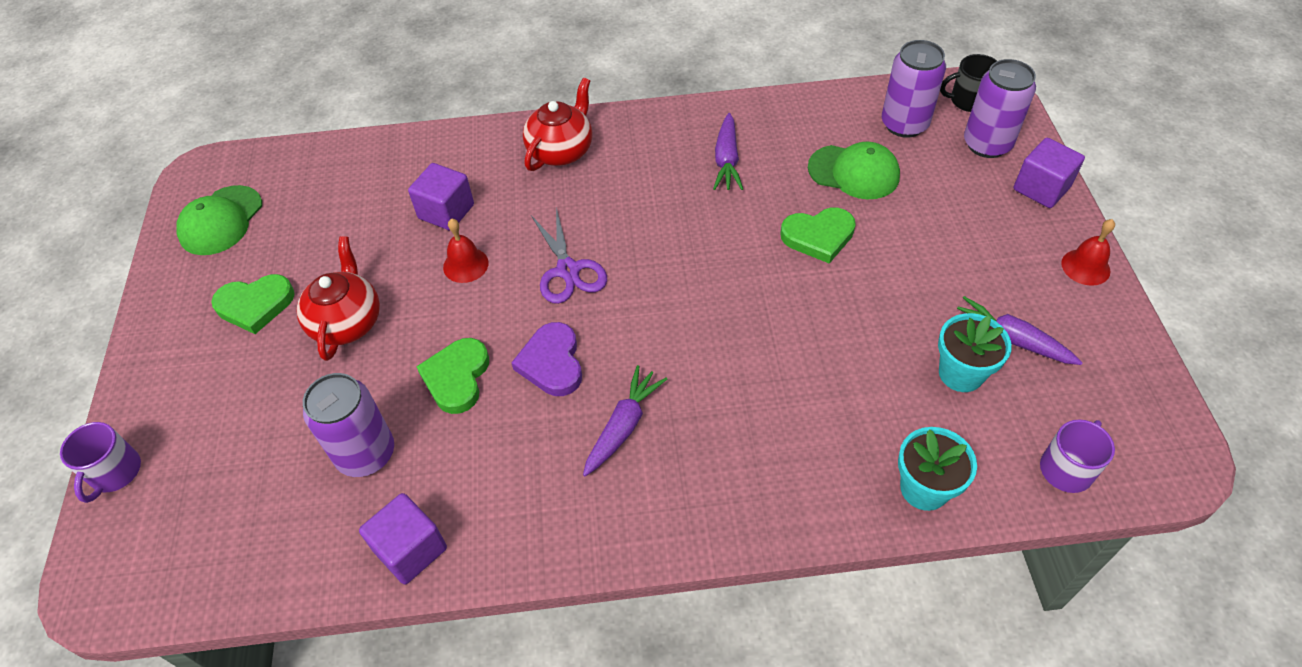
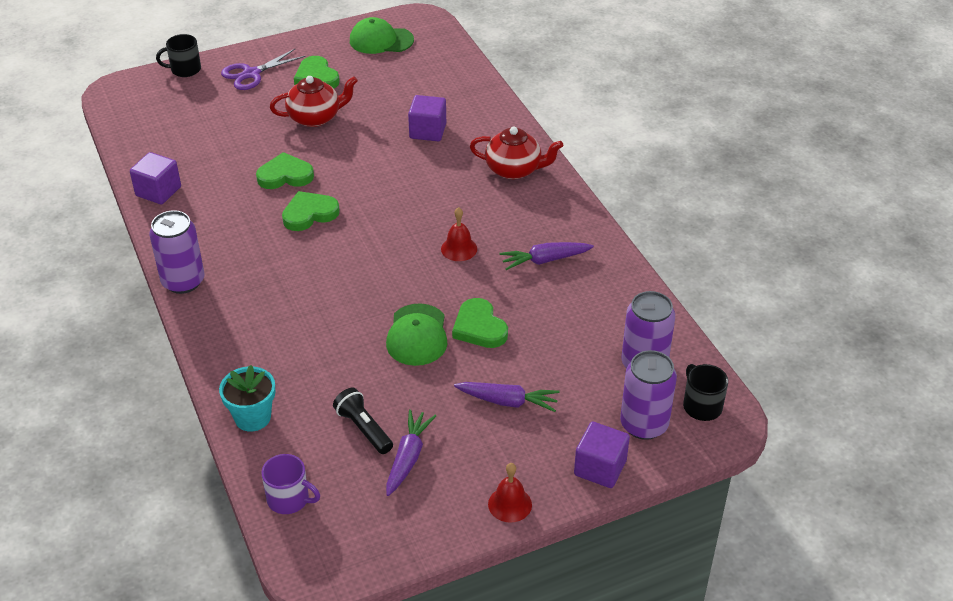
camera: 70 degrees right, 10 degrees down
(115, 472) = (185, 69): purple mug -> black mug
(366, 454) = (218, 155): purple can -> purple can (183, 281)
(465, 265) = (381, 153): red bell -> red bell (459, 249)
(552, 363) = (309, 214): purple heart -> green heart
(568, 270) = (394, 202): purple scissors -> purple scissors (251, 74)
(623, 426) = (267, 258): purple carrot -> purple carrot (508, 401)
(854, 172) = (564, 338): green cap -> green cap (417, 335)
(961, 373) = (363, 429): turquoise flower pot -> black flashlight

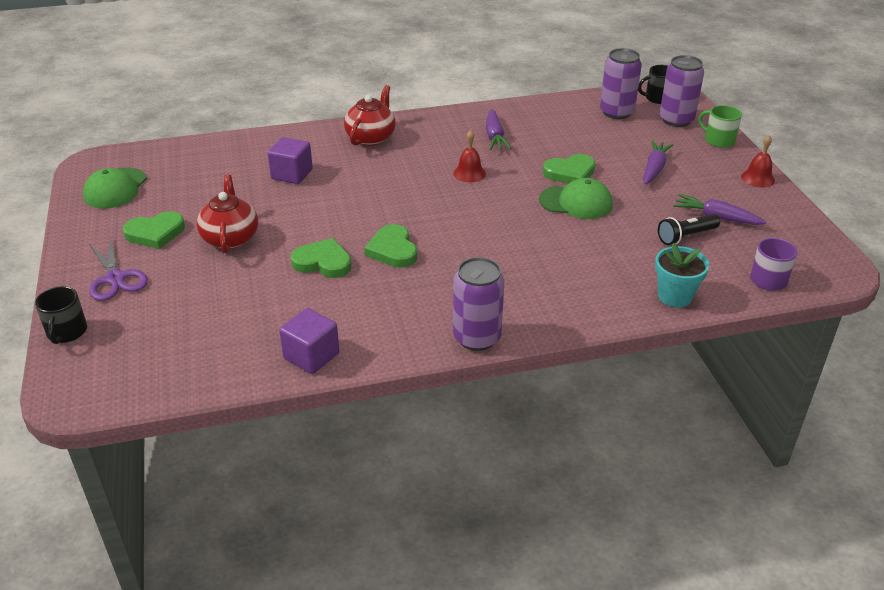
camera: 80 degrees left, 5 degrees down
(285, 175) = (323, 262): green heart -> green heart turned 105 degrees clockwise
(600, 468) = (718, 140): purple cube -> green mug

